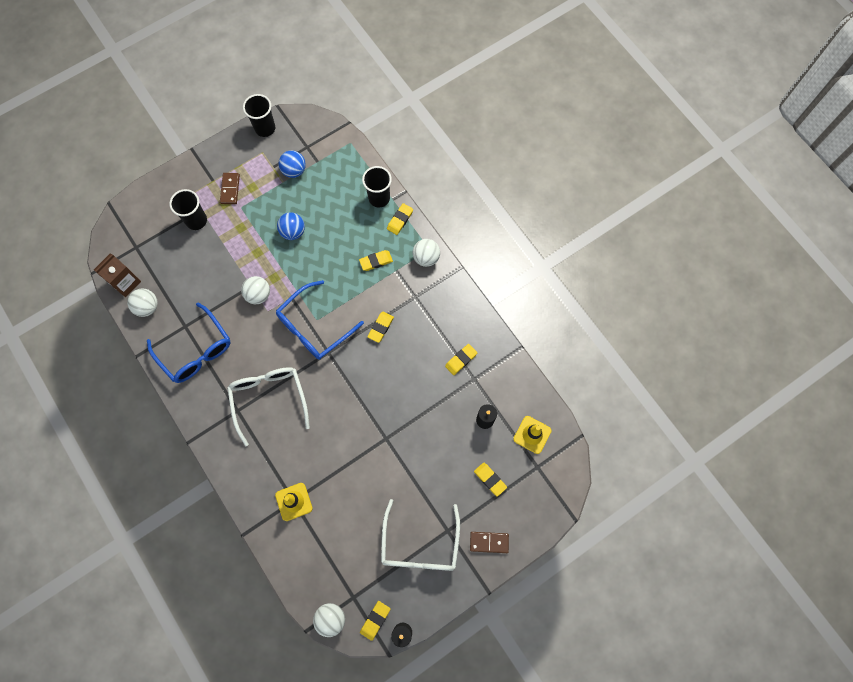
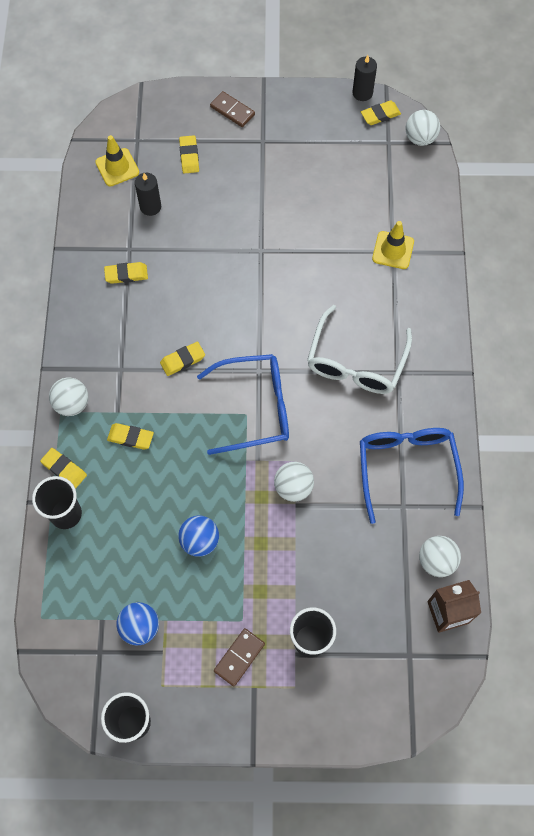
camera: 145 degrees left, 5 degrees down
(400, 220) = (64, 469): yellow eraser -> yellow eraser turned 60 degrees clockwise
(420, 545) = (297, 145): white glasses -> none

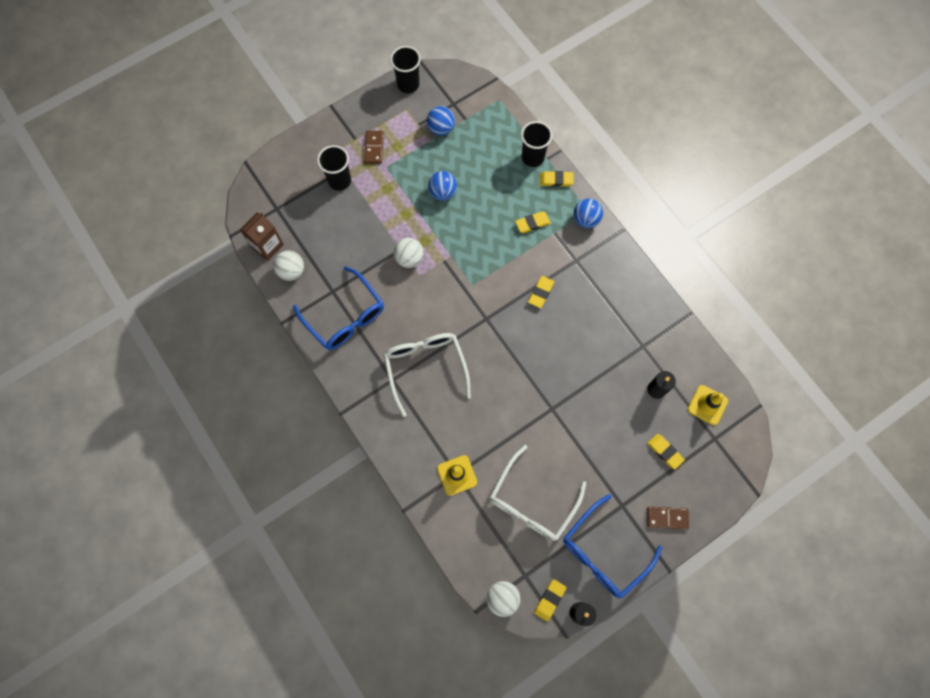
camera: 145 degrees right, 5 degrees up
(72, 404) = (586, 220): white ball -> blue ball
(126, 274) = (628, 326): yellow eraser -> none
(255, 408) = (470, 292): blue glasses -> blue glasses (604, 552)
(339, 189) = (532, 501): none -> white glasses

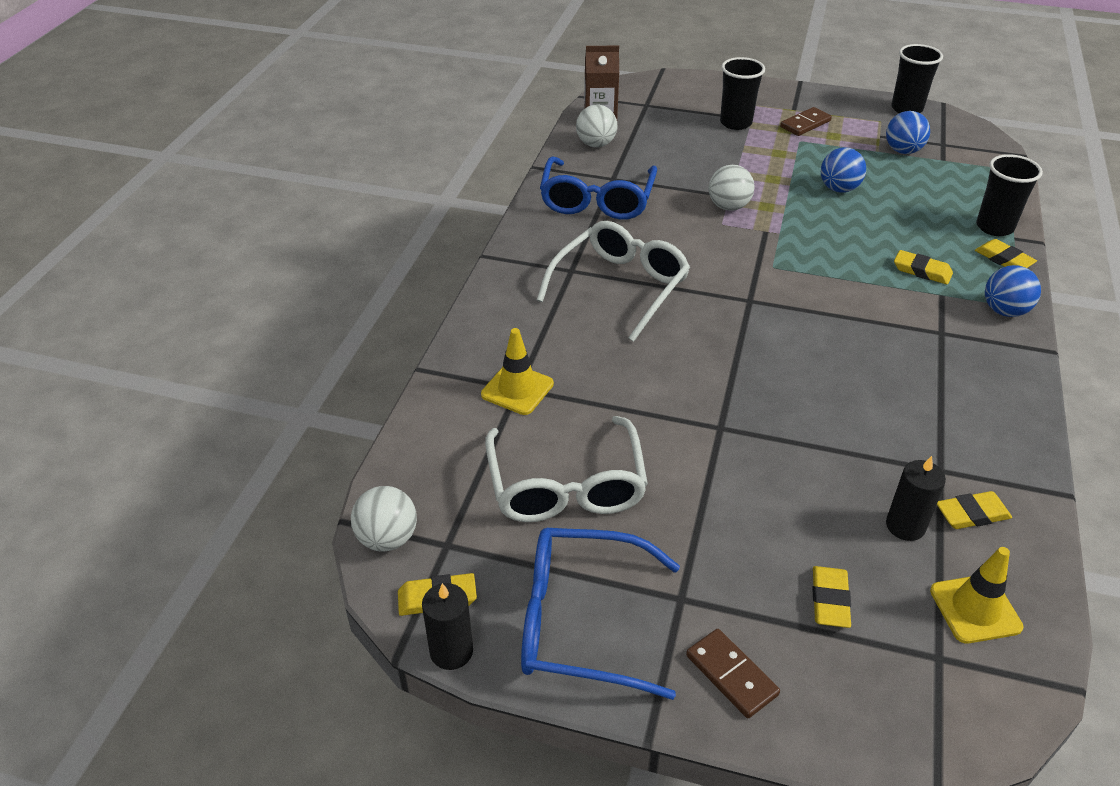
camera: 50 degrees right, 30 degrees down
(532, 501) = (566, 486): white glasses -> white glasses turned 90 degrees counterclockwise
(541, 292) = (853, 326): yellow eraser -> yellow eraser (972, 514)

